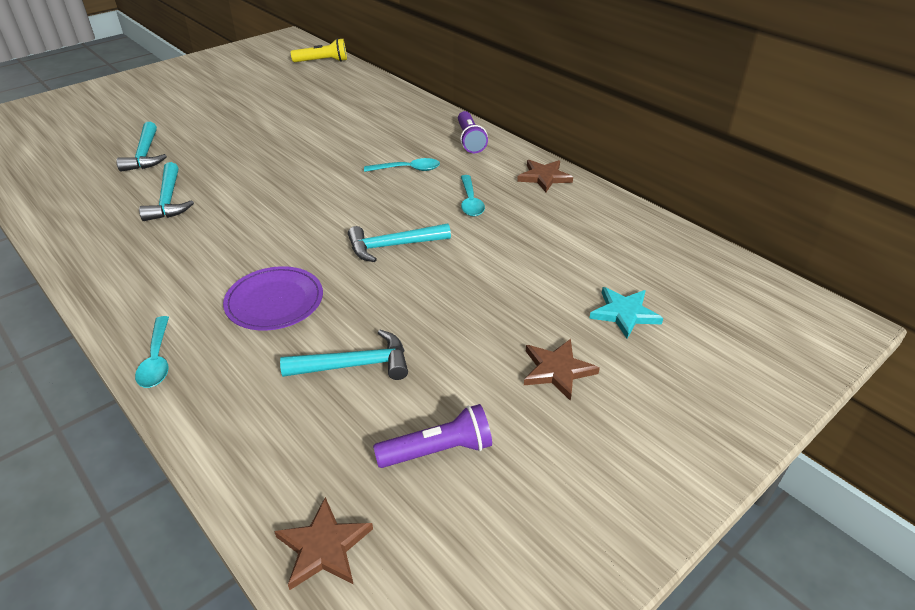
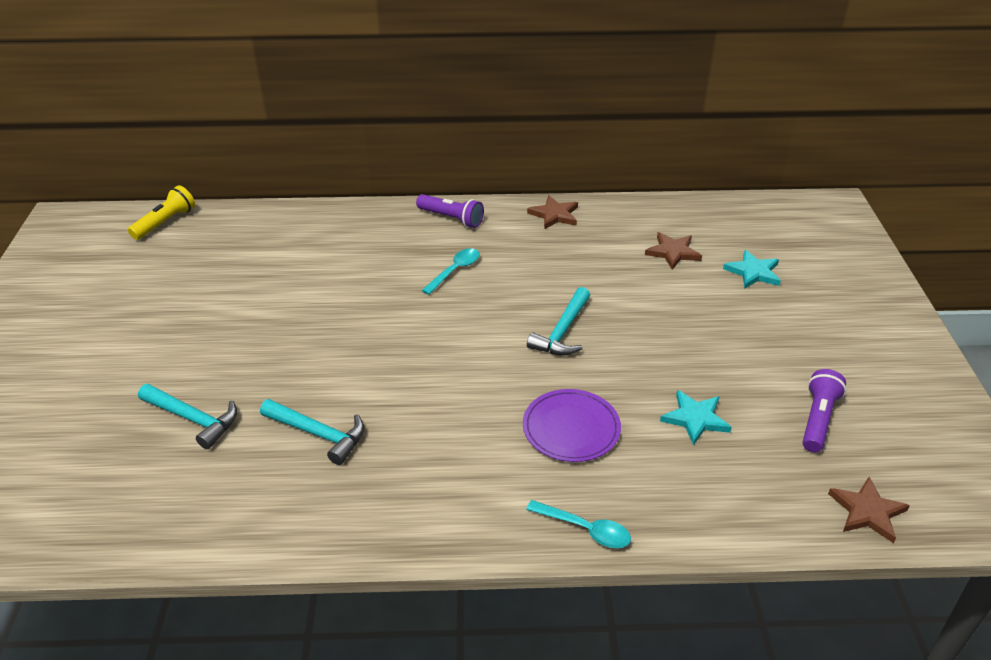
camera: 50 degrees left, 0 degrees up
(354, 365) = (695, 419): turquoise hammer -> turquoise star
(470, 202) = (545, 264): turquoise spoon -> none
(557, 370) = (784, 330): brown star -> brown star (673, 252)

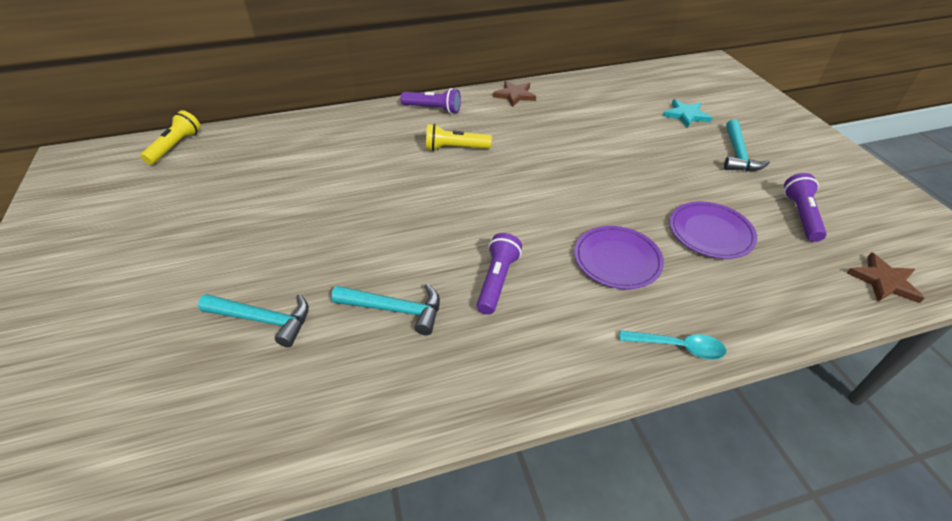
camera: 15 degrees left, 5 degrees up
(432, 425) = (497, 280): none -> purple flashlight
(455, 271) = (455, 148): turquoise spoon -> yellow flashlight
(563, 331) = (568, 181): turquoise hammer -> turquoise hammer (738, 154)
(673, 252) = (619, 110): brown star -> none
(695, 419) = (710, 232): turquoise star -> purple plate

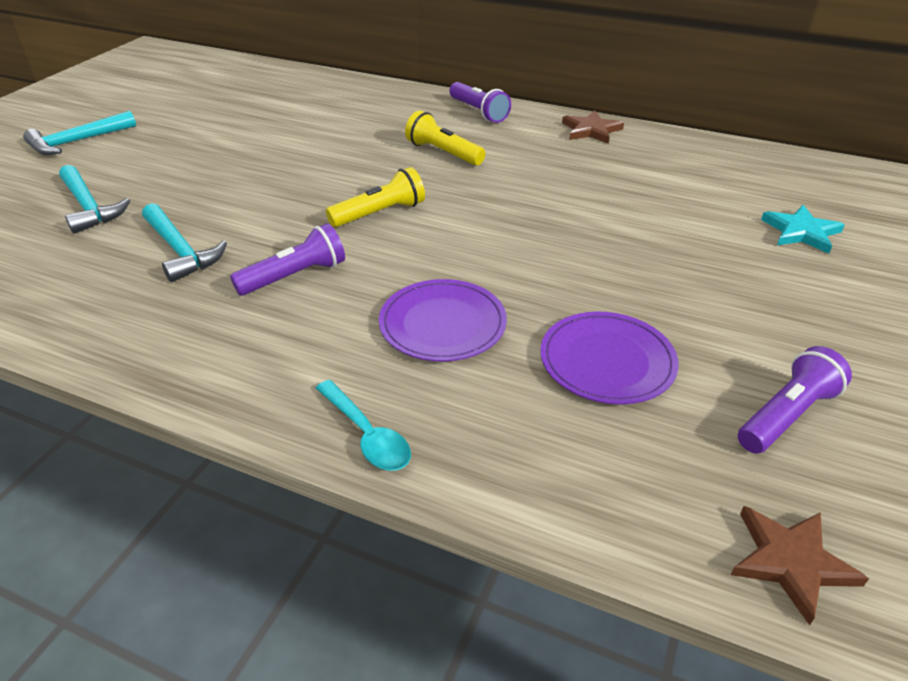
camera: 40 degrees right, 5 degrees down
(176, 146) = (222, 65): yellow flashlight -> yellow flashlight (380, 213)
(738, 154) = (808, 305): turquoise hammer -> turquoise hammer (78, 141)

